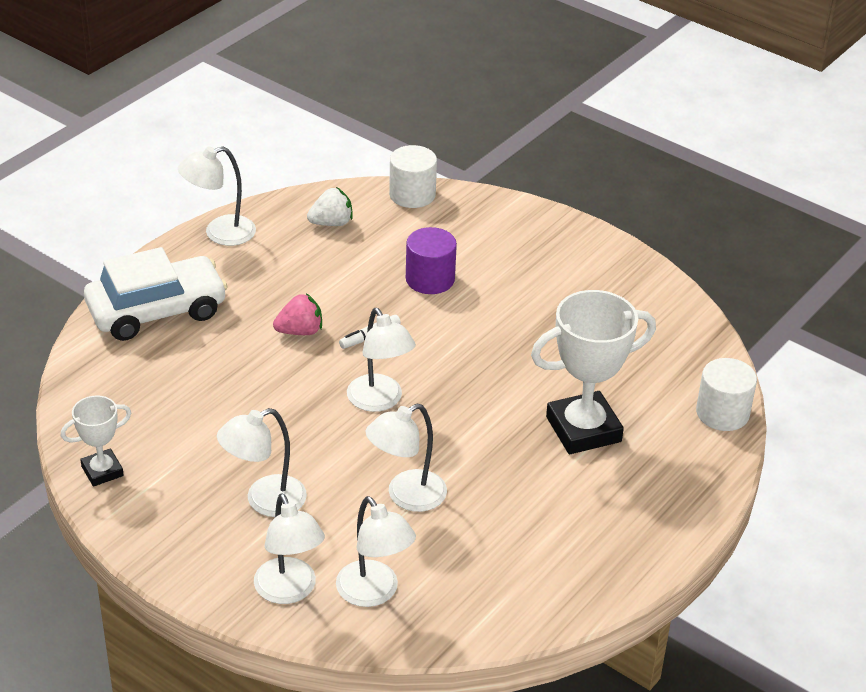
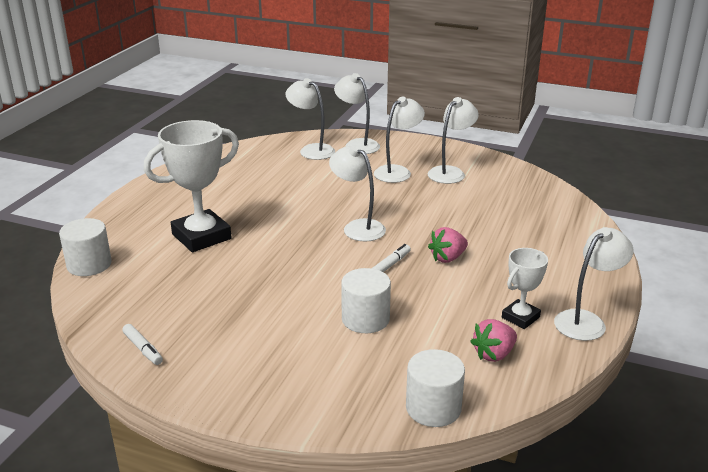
camera: 165 degrees right, 10 degrees down
(102, 471) = (503, 168): white trophy -> white trophy (520, 317)
(157, 311) = (568, 251): white car -> none
(331, 223) = (494, 354): white strawberry -> pink strawberry
(406, 496) = (313, 186): white lamp -> white lamp (450, 172)
(430, 279) = (365, 319): purple cylinder -> white cylinder
(653, 294) = (143, 349): none -> white marker

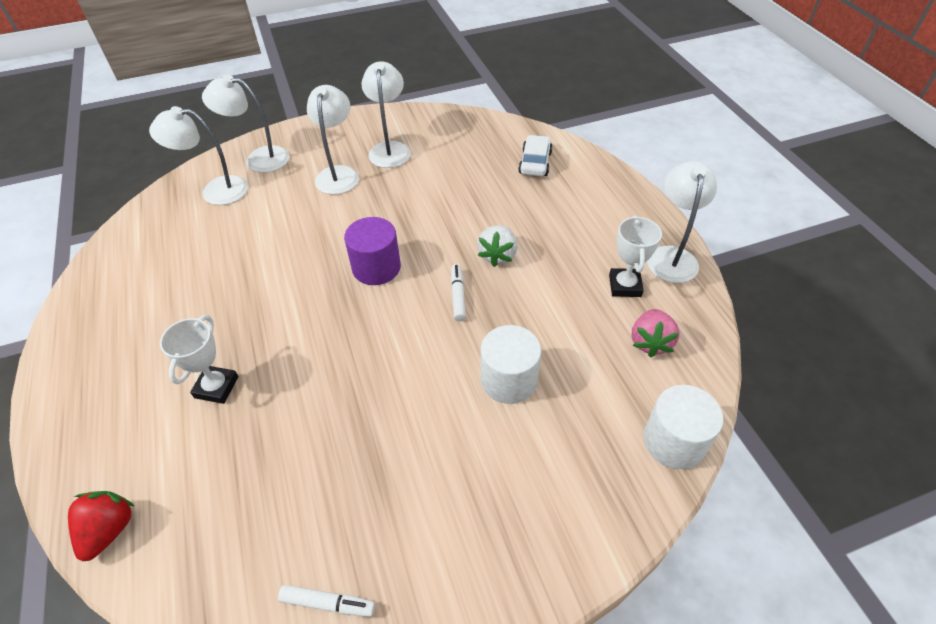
camera: 40 degrees left, 20 degrees up
(89, 264) = (109, 530): white cylinder -> red strawberry
(201, 236) = (216, 387): white trophy -> white trophy, size x0.54
(358, 227) = (376, 267): white lamp -> purple cylinder
(447, 258) = (498, 255): pink strawberry -> white strawberry
(551, 222) = (535, 163): none -> white car

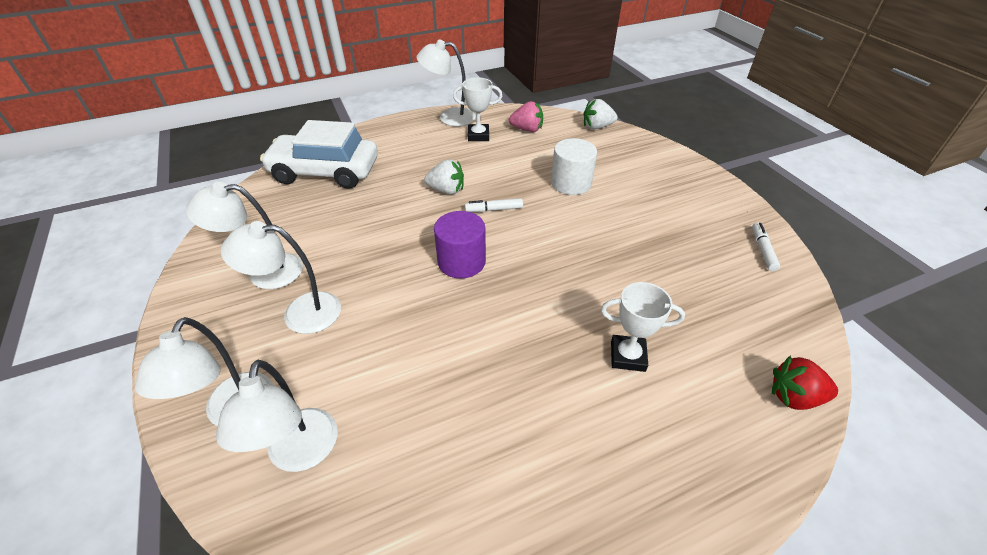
camera: 95 degrees left, 5 degrees down
(535, 163) = (325, 172): white car -> white car, size x1.99
(674, 441) = (597, 127): white cylinder -> white strawberry

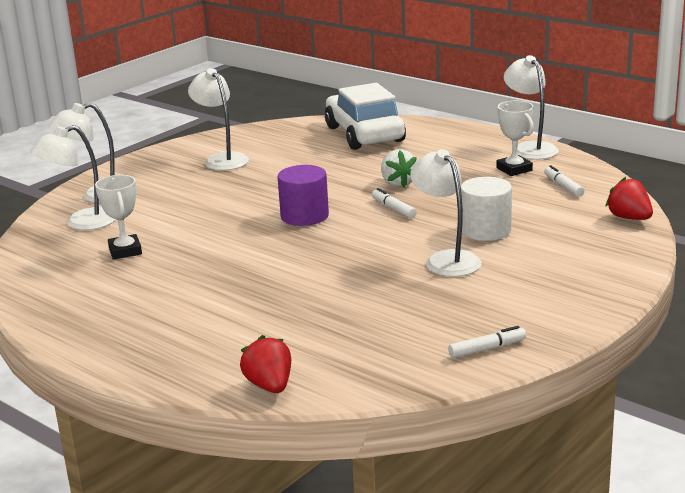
camera: 65 degrees right, 20 degrees down
(300, 313) = (193, 183): white lamp -> white lamp (446, 259)
(527, 129) = (563, 186): pink strawberry -> white marker
(597, 127) = (629, 218): white strawberry -> red strawberry
(627, 356) = (254, 305): white trophy -> white trophy (125, 251)

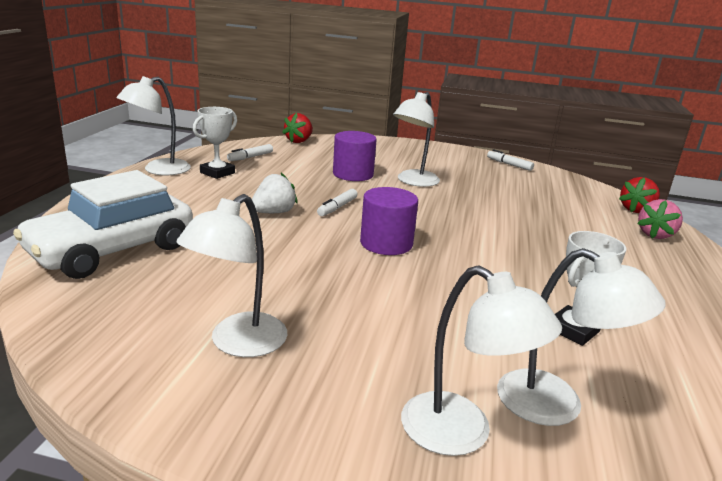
camera: 120 degrees left, 0 degrees up
(203, 363) = (655, 235): none -> pink strawberry
(485, 230) = (353, 174): white cylinder -> purple cylinder

